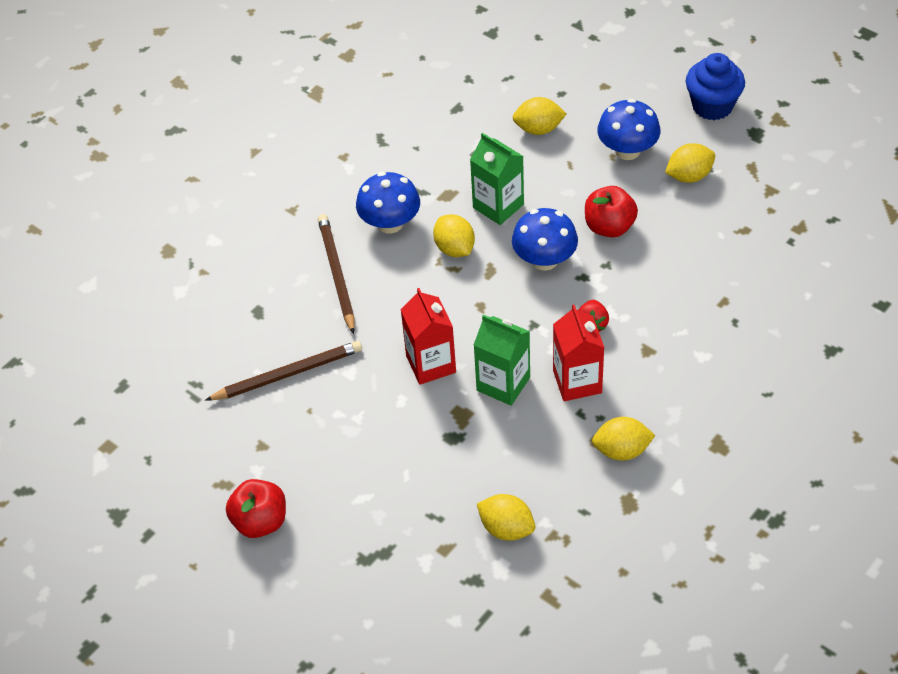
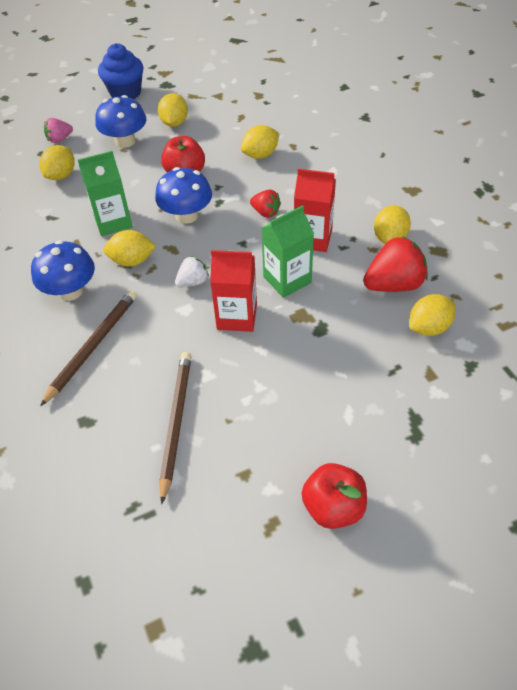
camera: 65 degrees left, 0 degrees up
(336, 274) = (93, 346): brown pencil -> brown pencil turned 105 degrees clockwise
(455, 309) = (193, 282): none -> white strawberry
(550, 478) = (393, 284): none -> red strawberry
(593, 96) = (59, 139): none -> pink strawberry
(686, 278) = (260, 155): none -> yellow lemon

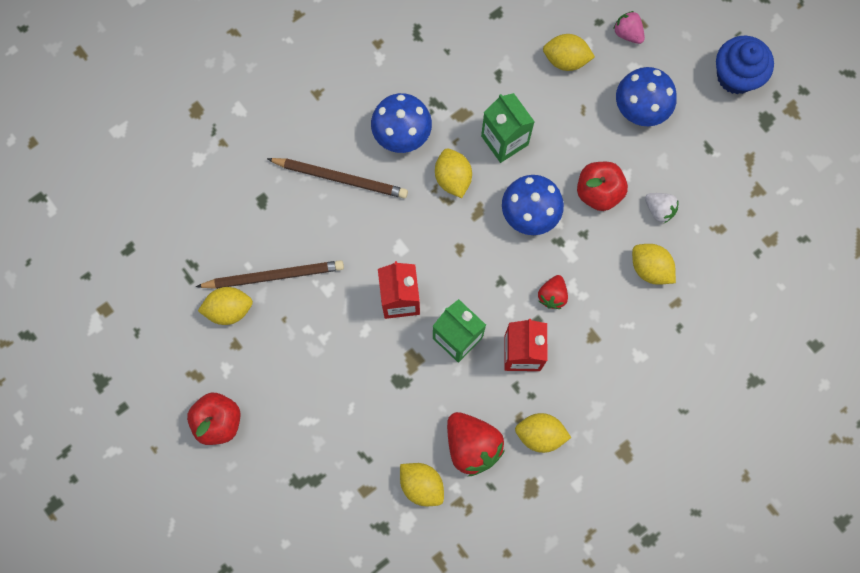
camera: 75 degrees right, 25 degrees up
(174, 123) = (688, 153): yellow lemon -> yellow lemon (229, 309)
(193, 282) = (436, 246): white strawberry -> white strawberry (659, 209)

